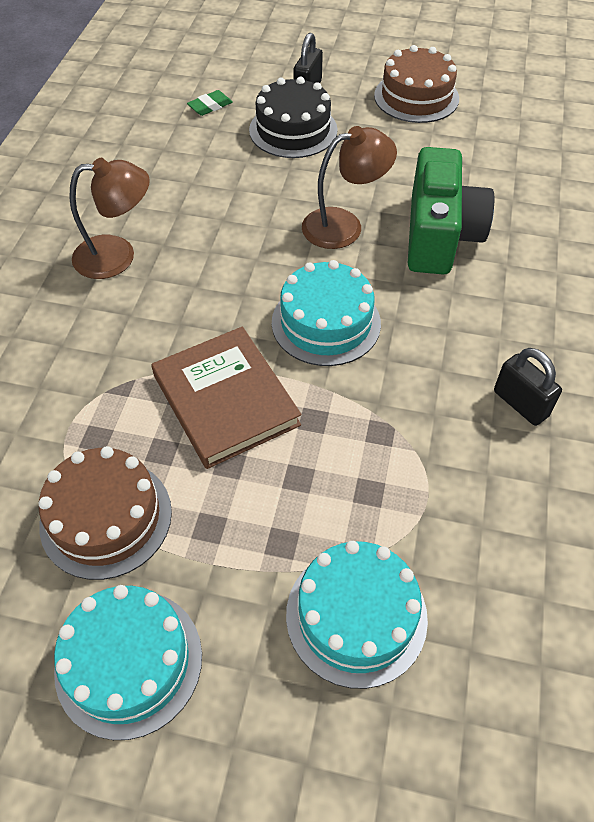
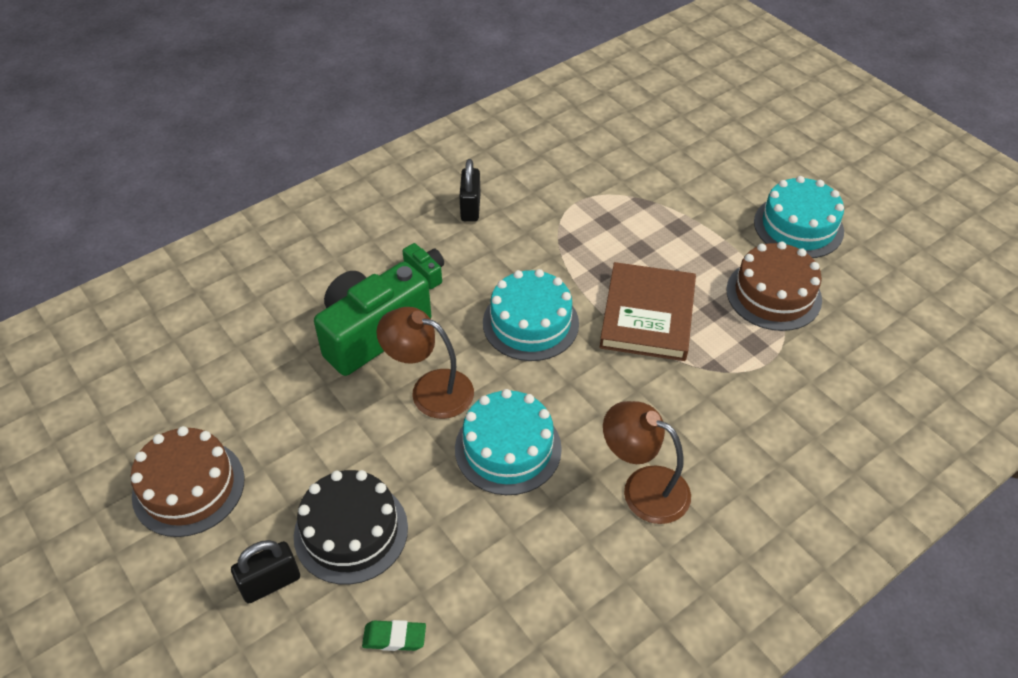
camera: 140 degrees left, 5 degrees down
(356, 615) = (666, 181): turquoise cake -> turquoise cake (508, 448)
(468, 308) = (426, 273): none -> green camera

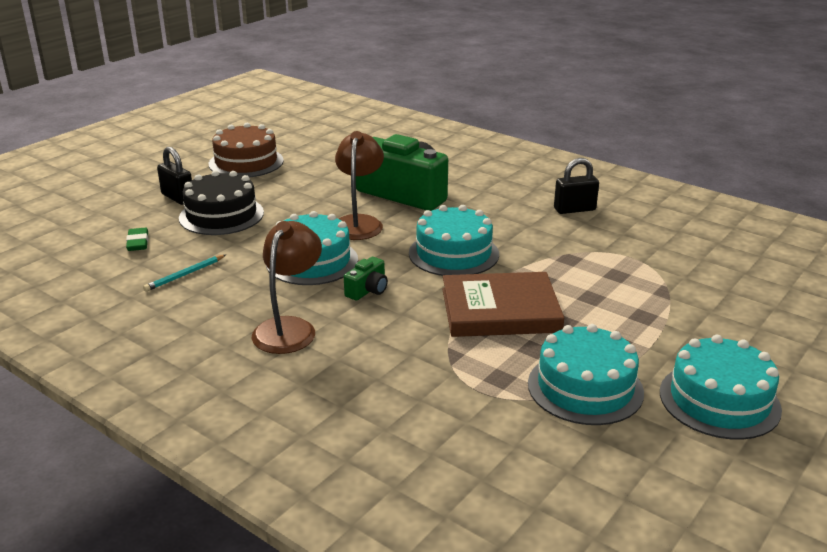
camera: 75 degrees right, 20 degrees down
(426, 273) = (482, 203): green camera -> green camera (368, 290)
(501, 583) = (185, 275): none -> turquoise pencil
(773, 294) = (585, 387): brown cake -> turquoise cake

